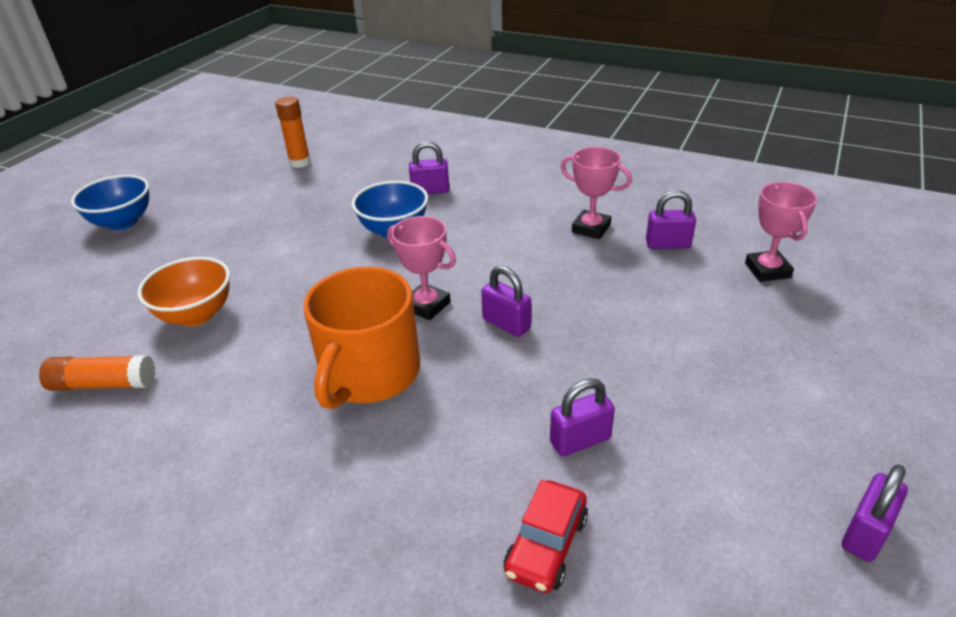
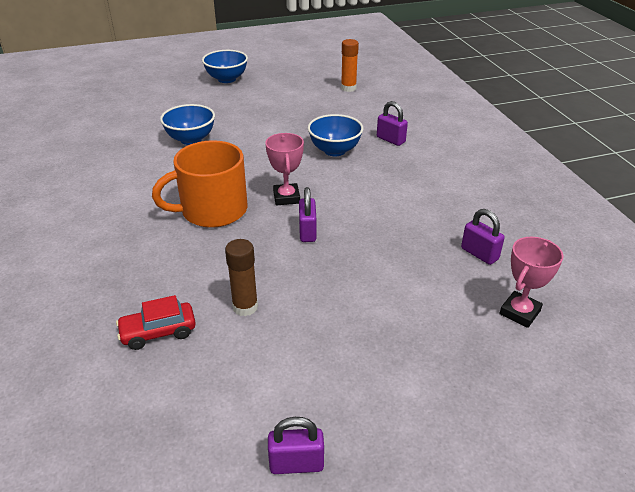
camera: 45 degrees right, 0 degrees up
(103, 384) = (121, 147): orange glue stick -> none
(196, 315) = (191, 139): orange bowl -> blue bowl
(580, 440) = (245, 307): purple padlock -> brown glue stick
(591, 228) = (447, 215): pink trophy -> none

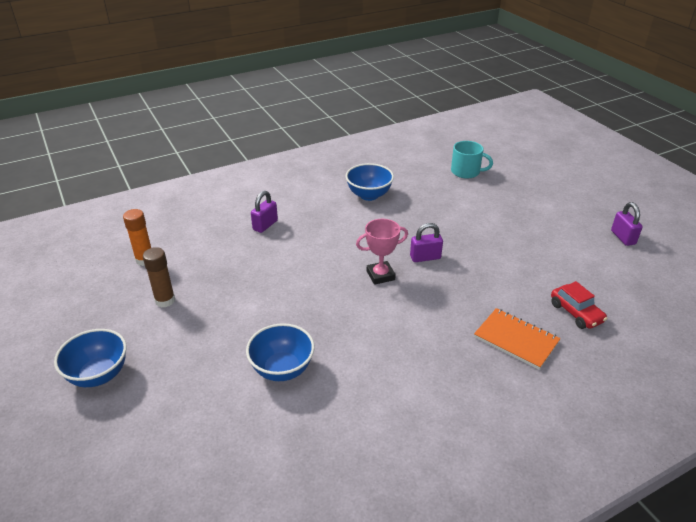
camera: 100 degrees left, 0 degrees up
(147, 269) = (516, 340): none -> orange notebook
(212, 210) = (417, 318): orange mug -> none
(245, 307) = (525, 275): brown glue stick -> brown glue stick (165, 300)
(335, 150) = (291, 256): blue bowl -> blue bowl (369, 195)
(479, 254) = (417, 183): purple padlock -> none
(519, 312) = (466, 172): pink trophy -> turquoise mug

